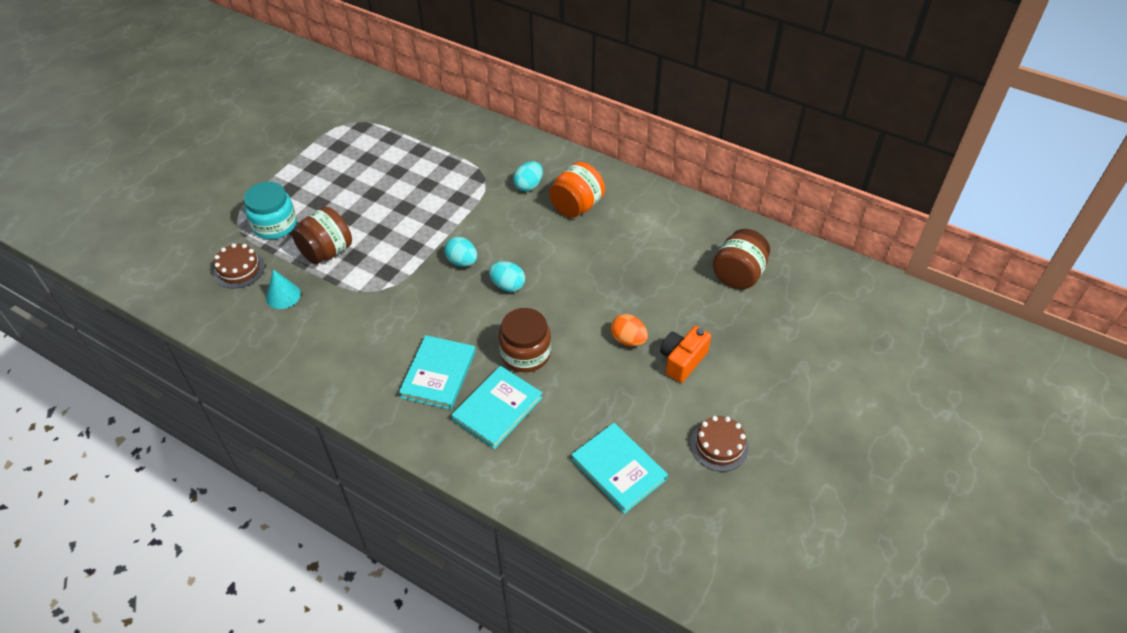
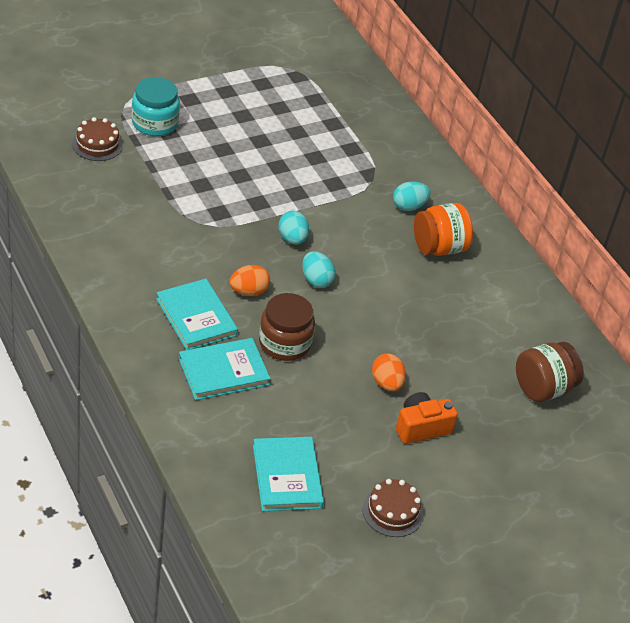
camera: 25 degrees right, 5 degrees down
(283, 295) = (117, 184): turquoise cone -> none
(326, 252) = (181, 168): brown jar -> none
(438, 374) = (196, 317): turquoise book -> turquoise book turned 75 degrees counterclockwise
(463, 326) = (248, 291): none -> orange egg

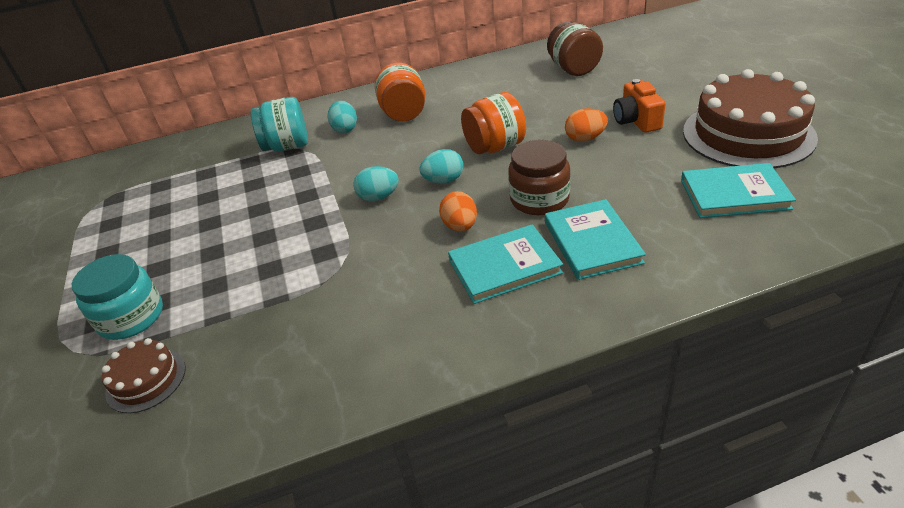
camera: 70 degrees left, 5 degrees down
(372, 316) = (495, 147): none -> orange jar
(377, 169) = (287, 146): none -> turquoise jar
(392, 511) = (748, 134): brown cake -> brown cake, size x2.12

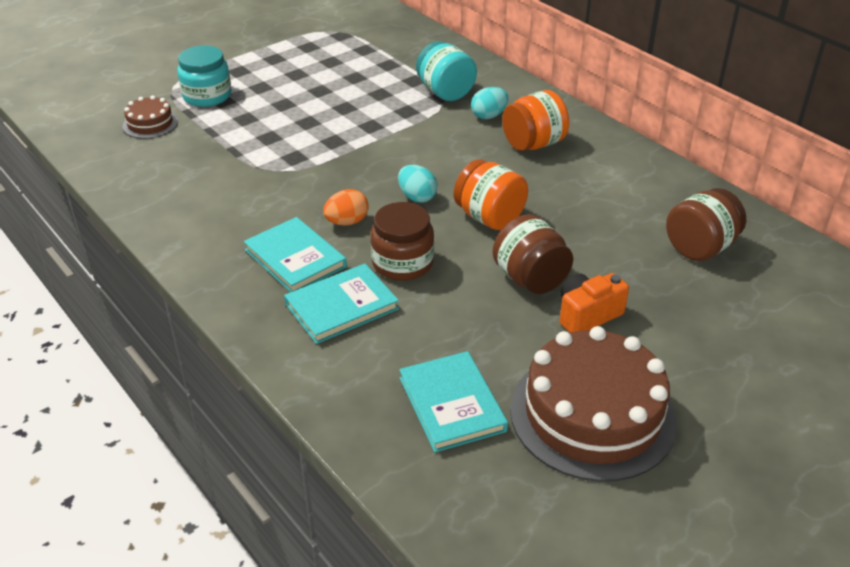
camera: 65 degrees right, 0 degrees up
(378, 197) = (379, 165): turquoise egg -> none
(585, 138) = (530, 279): orange egg -> brown jar

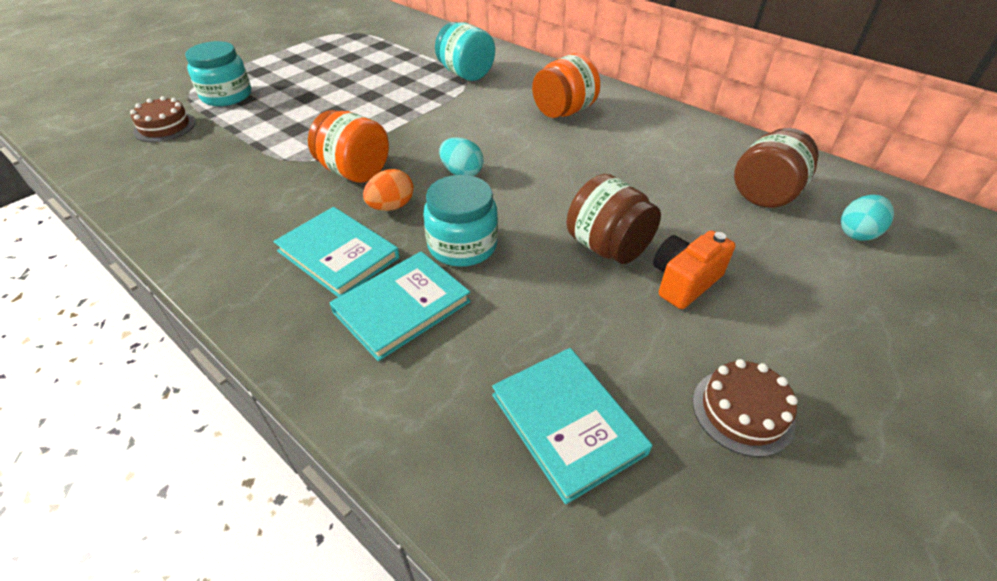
camera: 10 degrees left, 5 degrees up
(402, 263) = (462, 245): brown jar -> turquoise jar
(489, 116) = (513, 91): turquoise egg -> turquoise egg (857, 233)
(489, 217) = (542, 186): orange jar -> orange jar (354, 172)
(592, 414) = (742, 411): brown cake -> brown cake, size x0.47

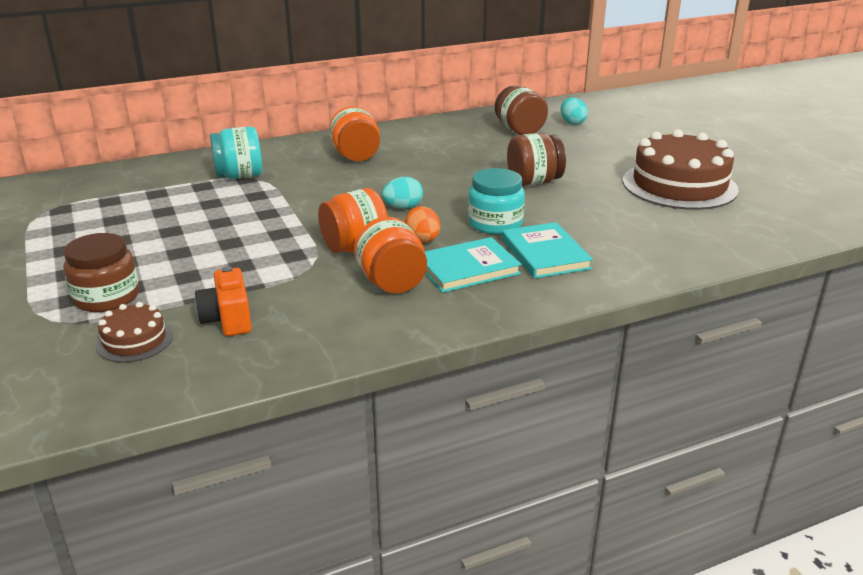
camera: 65 degrees left, 15 degrees down
(226, 96) = (106, 297): turquoise jar -> brown jar
(289, 213) = (392, 282): none -> orange jar
(567, 423) = (667, 225): turquoise book -> none
(684, 281) = (580, 171): orange camera -> orange camera (228, 319)
(742, 411) = (679, 185): brown cake -> brown cake, size x2.12

